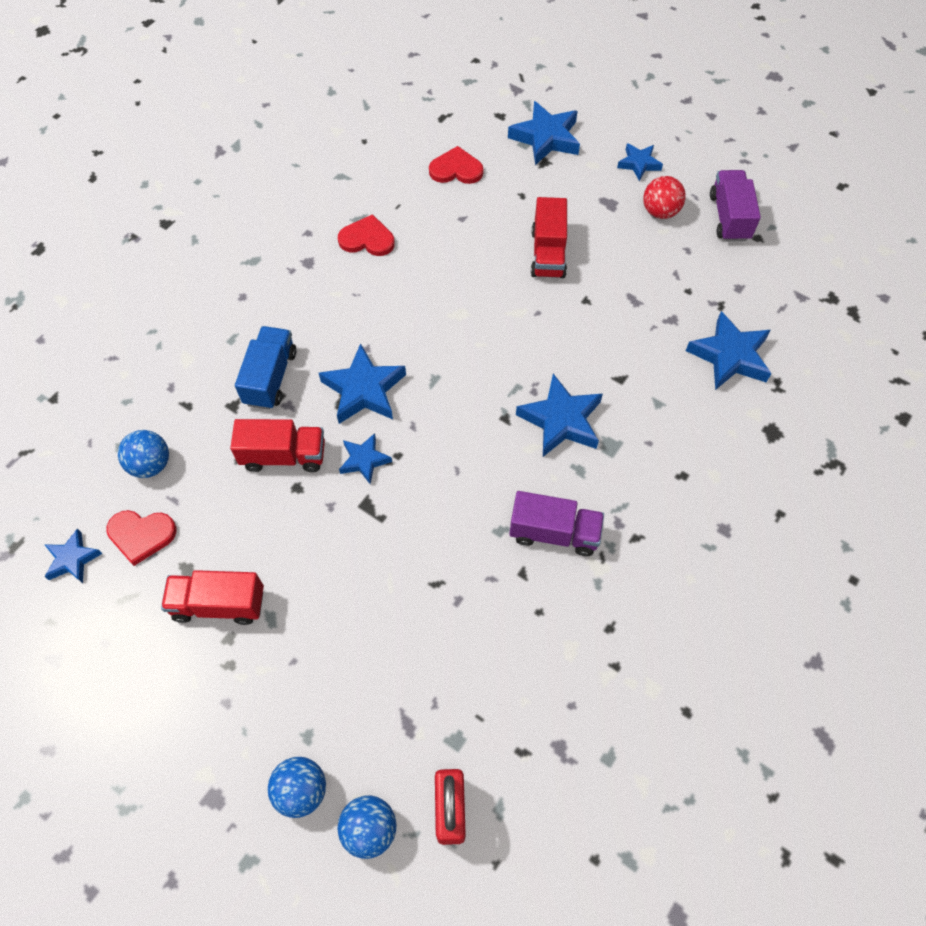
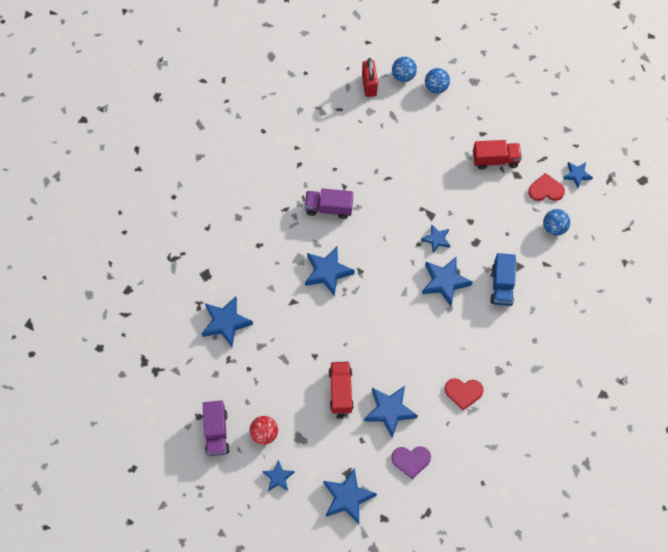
camera: 175 degrees right, 5 degrees up
(284, 456) = (482, 238): red truck -> none
(456, 169) = (411, 460): red heart -> purple heart
(478, 225) = (389, 411): none -> blue star

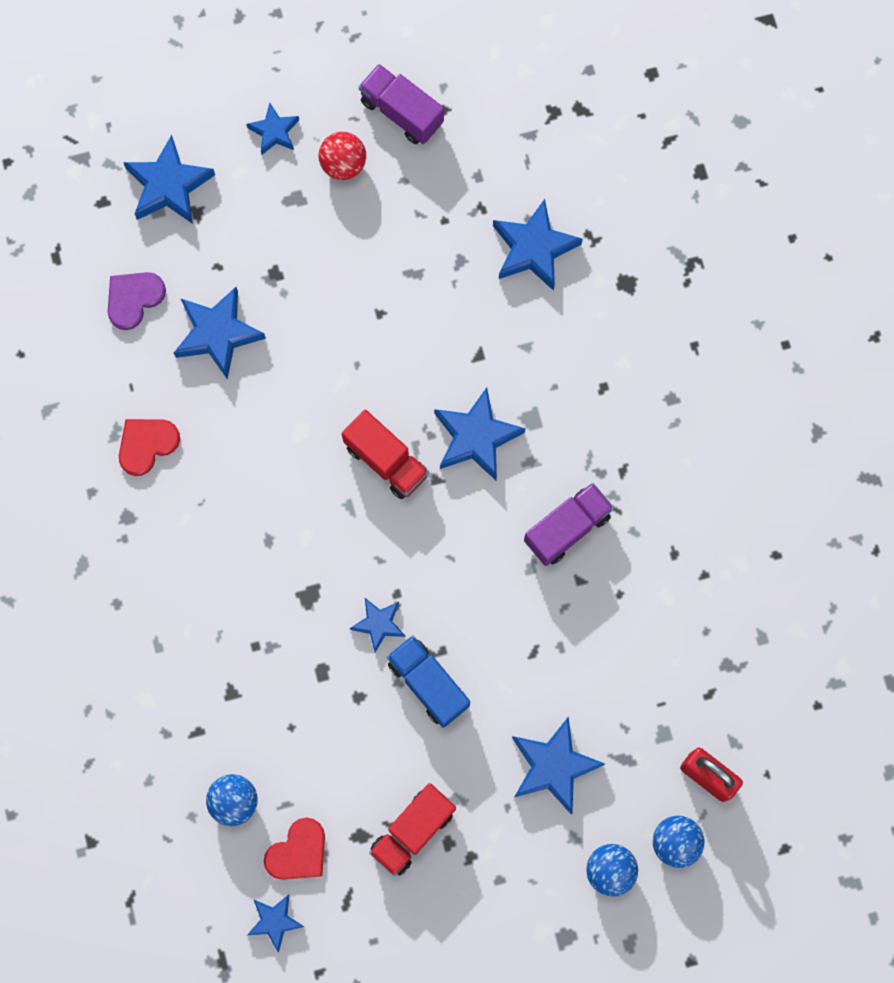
camera: 135 degrees right, 10 degrees up
(341, 391) = (303, 301): red truck -> red truck (386, 461)
(445, 282) = (309, 572): blue star -> blue star (553, 766)
(501, 285) = (229, 641): blue truck -> blue truck (428, 684)

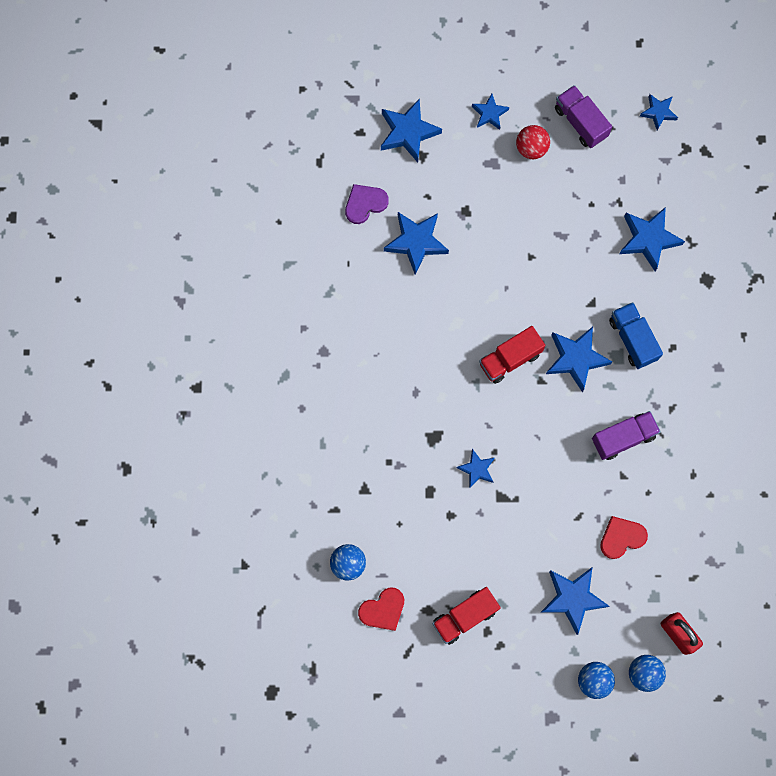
camera: 15 degrees right, 0 degrees up
(146, 444) = (349, 305): red heart -> red heart (621, 537)
(275, 921) = (355, 652): blue star -> blue star (658, 112)
(386, 461) = (510, 359): red truck -> red truck turned 90 degrees clockwise
(428, 684) = (500, 519): blue truck -> blue truck (632, 339)

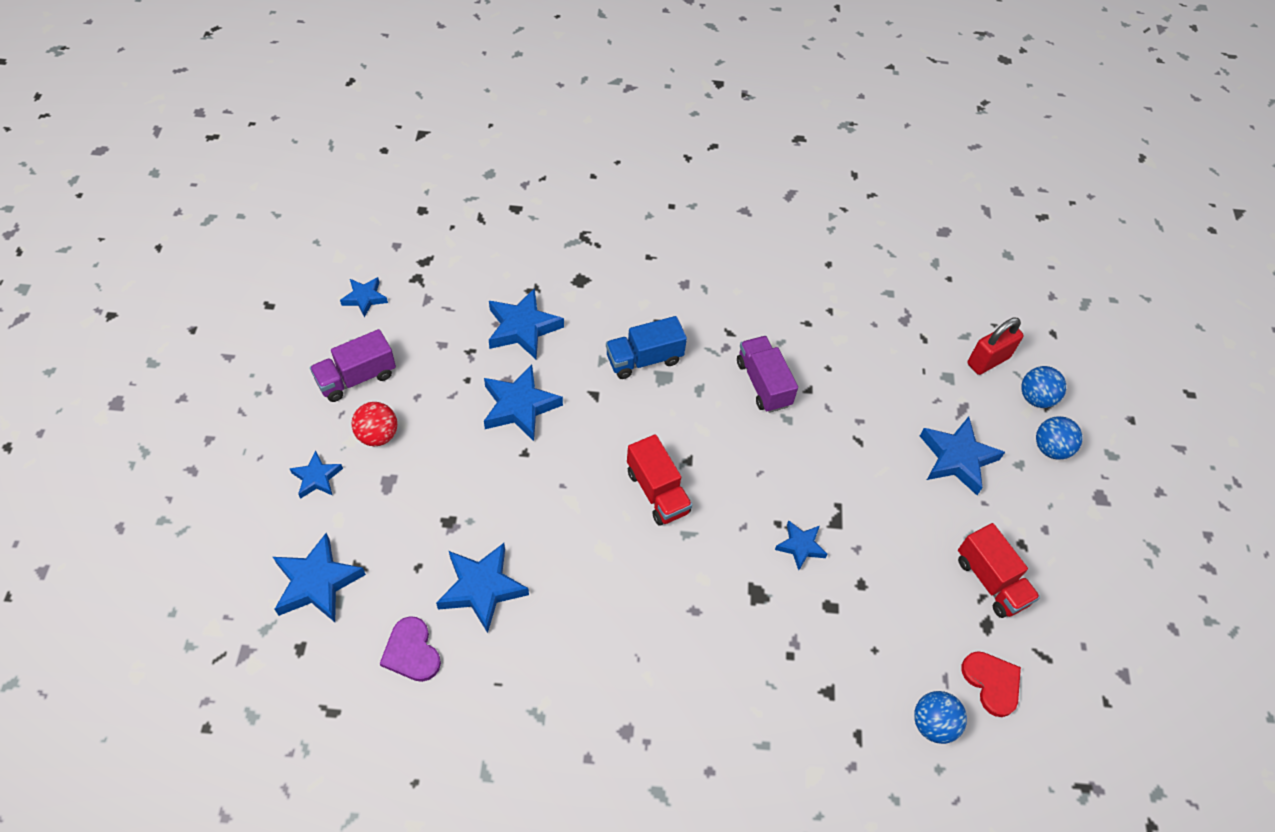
camera: 90 degrees left, 20 degrees down
(576, 359) = (663, 420): blue star -> blue star (519, 406)
(621, 537) = (881, 400): red heart -> none

